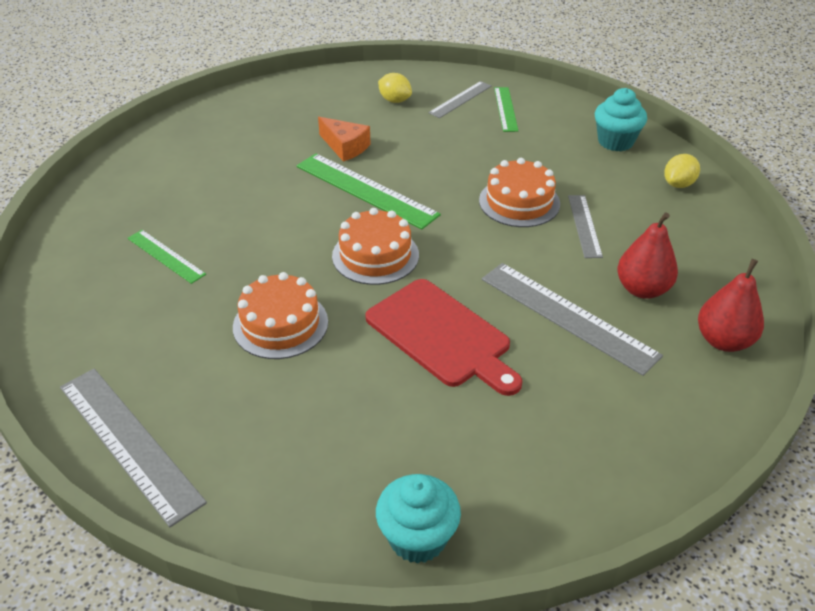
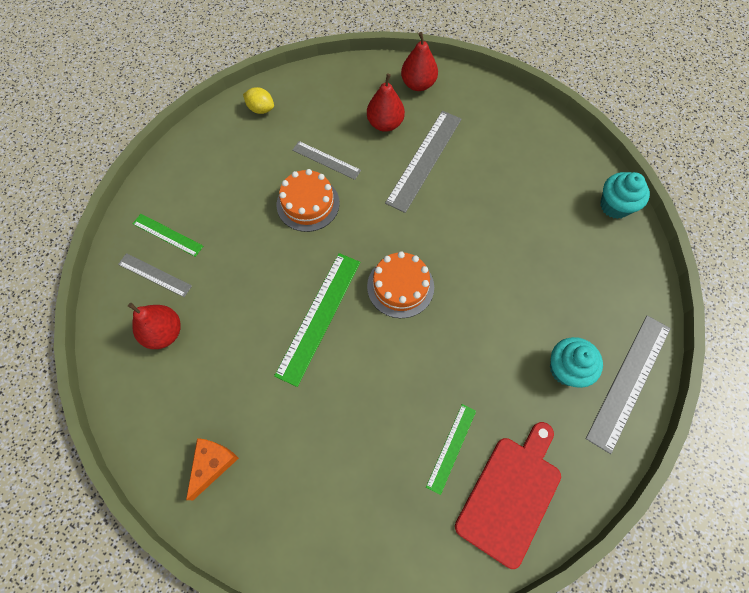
camera: 105 degrees left, 25 degrees up
(280, 324) = (494, 327): orange cake -> none
(345, 147) = (256, 354): orange cheese -> orange cheese (212, 464)
(395, 100) = (164, 333): yellow lemon -> red pear
(441, 336) = (467, 225): red cutting board -> red cutting board (511, 495)
(505, 109) = (167, 235): green ruler -> green ruler turned 45 degrees clockwise
(584, 225) = (326, 160): grey ruler -> grey ruler turned 45 degrees clockwise
(615, 142) = (209, 150): turquoise cupcake -> turquoise cupcake (566, 369)

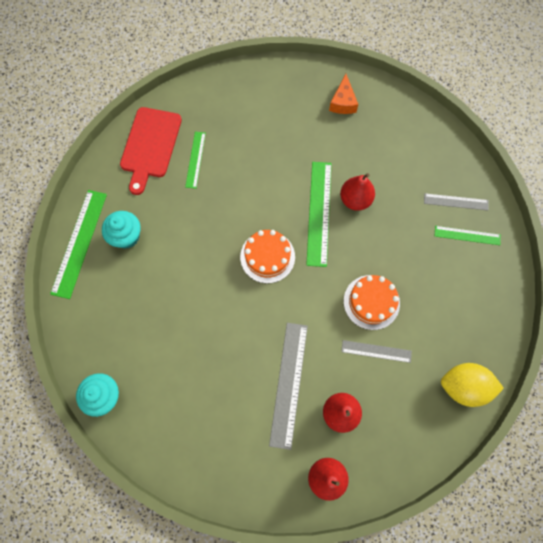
camera: 160 degrees right, 5 degrees up
(164, 333) = (422, 165): red pear -> red pear (355, 200)
(261, 109) = (464, 386): yellow lemon -> yellow lemon, size x1.71
(629, 381) = (79, 243): grey ruler -> green ruler

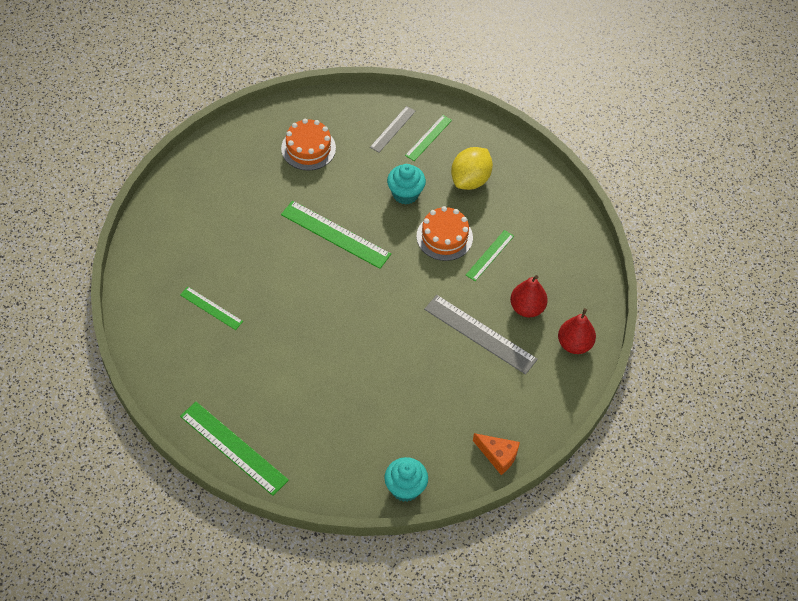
camera: 65 degrees left, 15 degrees down
(126, 236) = (254, 403): turquoise cupcake -> turquoise cupcake (405, 194)
(150, 146) = (168, 340): red cutting board -> none
(267, 257) = (352, 295): orange cake -> orange cake (308, 148)
(343, 102) = (235, 160): orange cheese -> orange cheese (498, 455)
(355, 200) = (341, 200): red pear -> none
(376, 351) = (490, 255): grey ruler -> green ruler
(464, 386) = (555, 209): yellow lemon -> yellow lemon (470, 180)

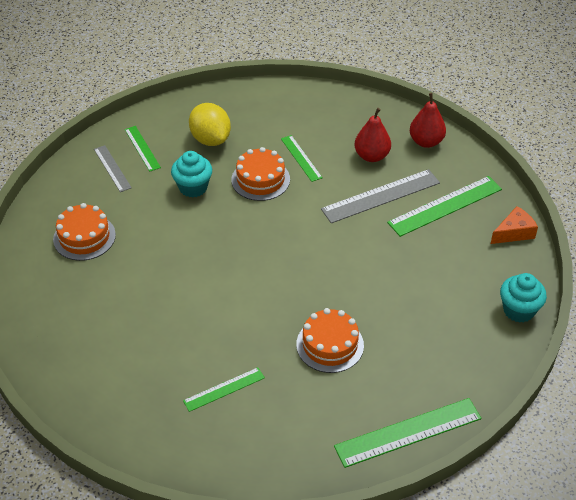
camera: 60 degrees left, 10 degrees down
(291, 361) = (330, 345): none -> orange cake
(335, 234) = (202, 255): green ruler -> green ruler (445, 206)

